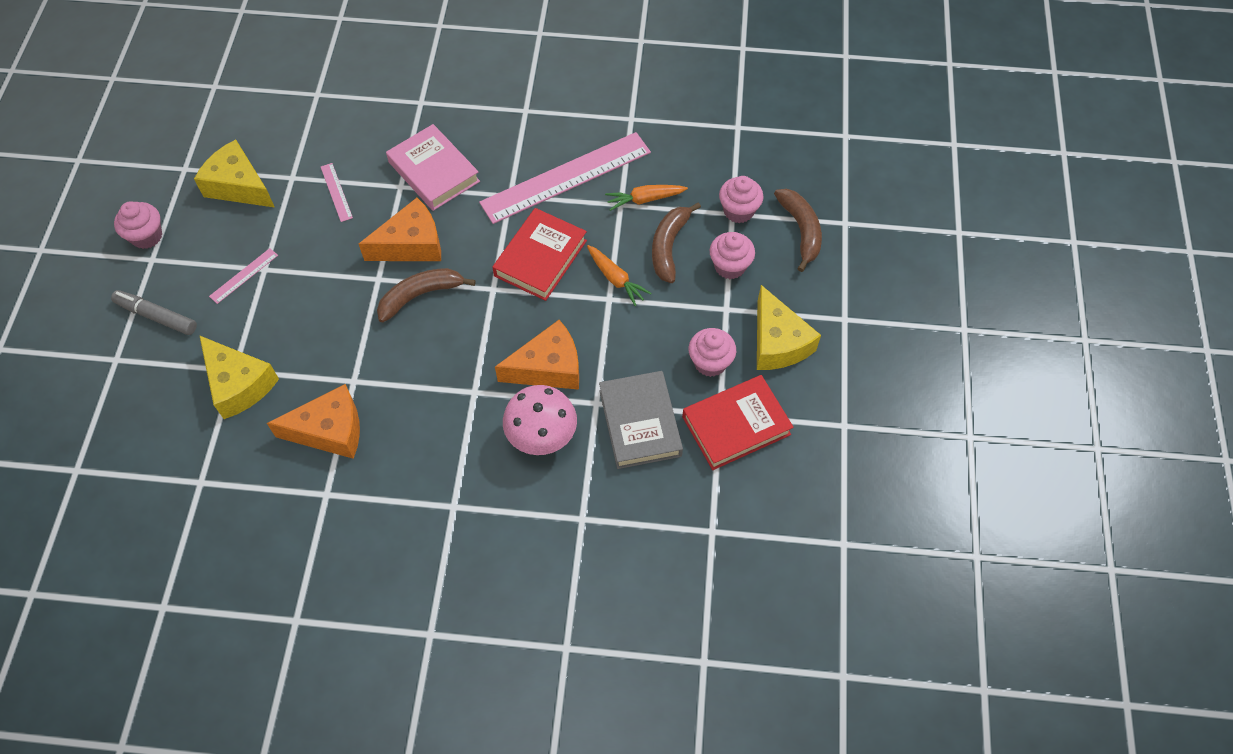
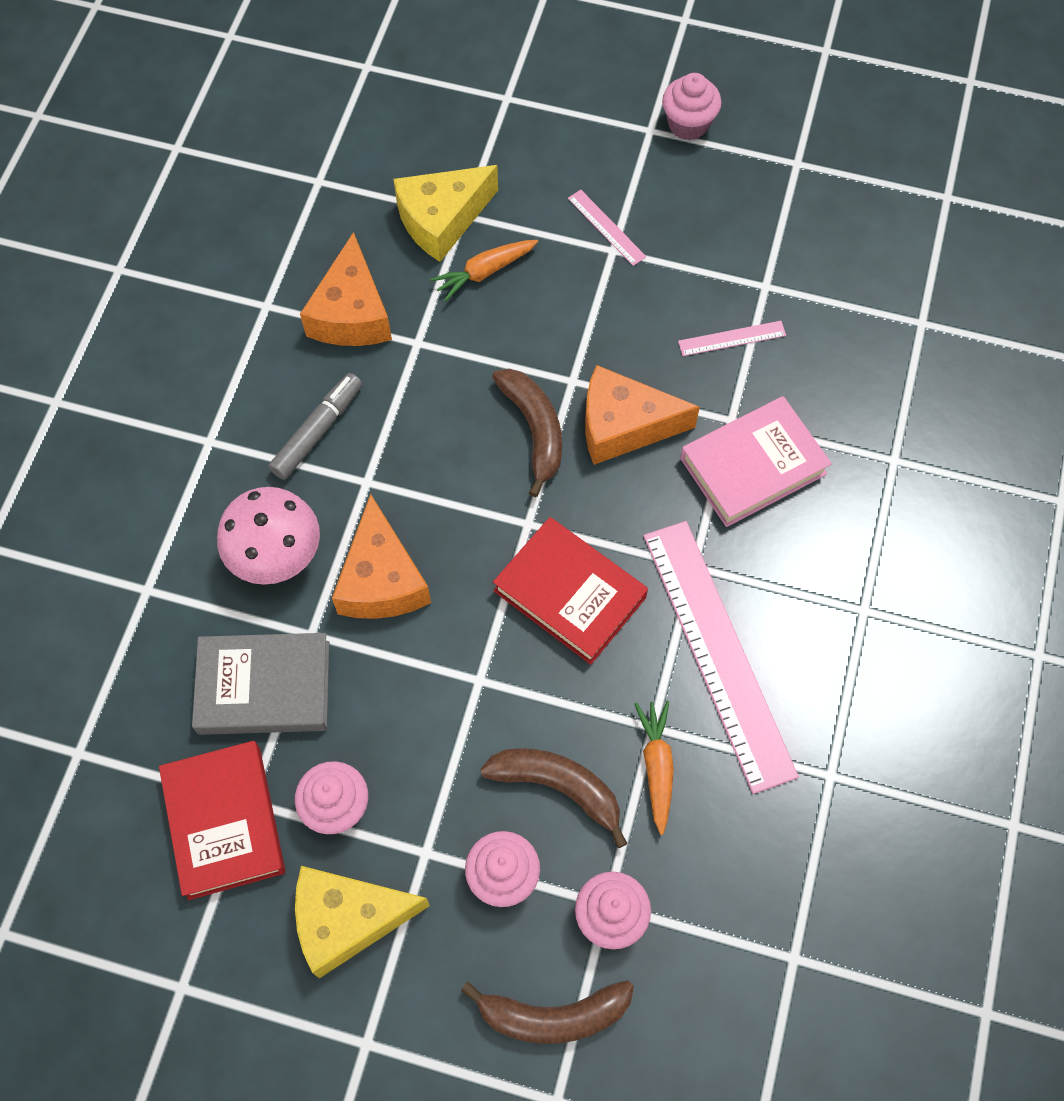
camera: 100 degrees right, 5 degrees up
(157, 316) = (561, 136): grey marker -> grey marker (318, 431)
(239, 186) = (758, 224): yellow cheese -> none
(411, 244) = (624, 426): orange cheese -> orange cheese turned 105 degrees clockwise
(615, 279) = (512, 695): orange carrot -> orange carrot (485, 272)

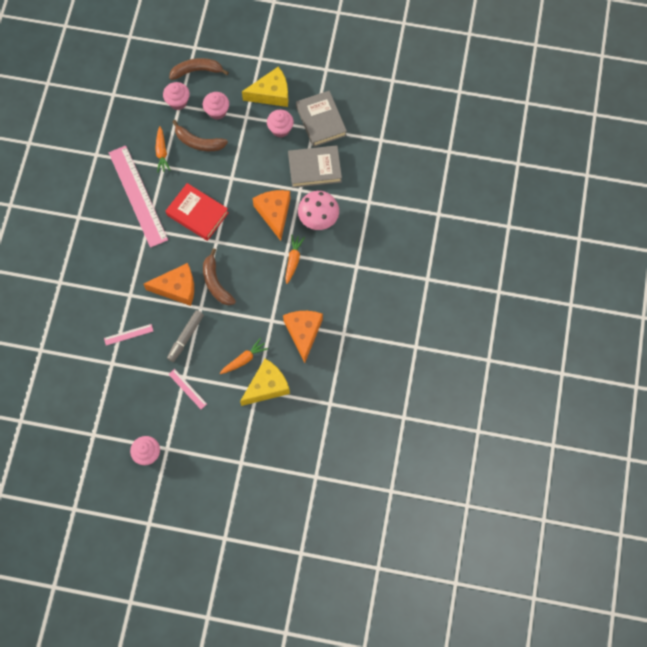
camera: 175 degrees right, 5 degrees up
(225, 822) = (321, 121): red book -> grey book
(318, 431) = (310, 275): grey marker -> grey marker (185, 337)
(351, 466) = (293, 260): none -> orange carrot
(753, 466) = (121, 274): pink book -> none

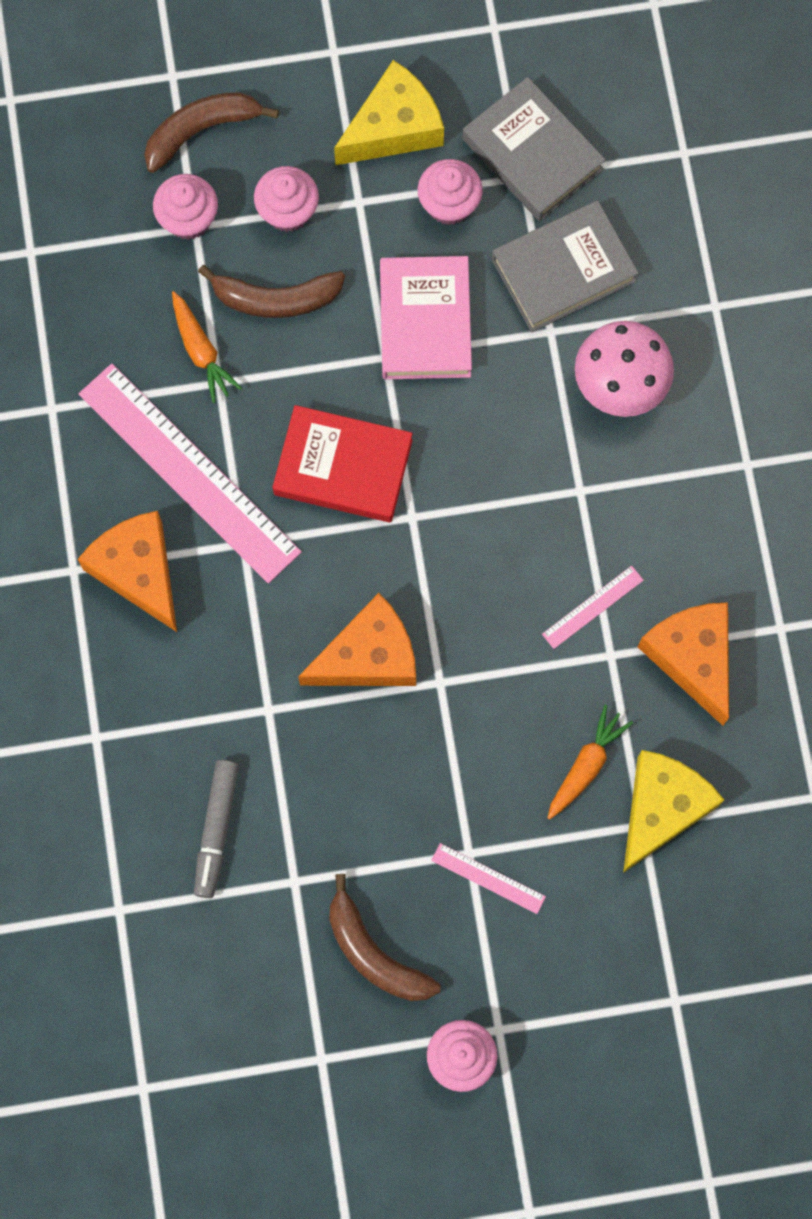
camera: 20 degrees left, 5 degrees up
(128, 334) = (304, 802): pink ruler -> pink ruler (592, 607)
(185, 337) = (435, 762): grey marker -> grey marker (216, 830)
(216, 283) = (451, 613): brown banana -> brown banana (374, 953)
(252, 170) = (425, 322): none -> pink book
(274, 213) = (516, 406): orange cheese -> orange cheese (138, 571)
(293, 260) = (602, 500): orange carrot -> none

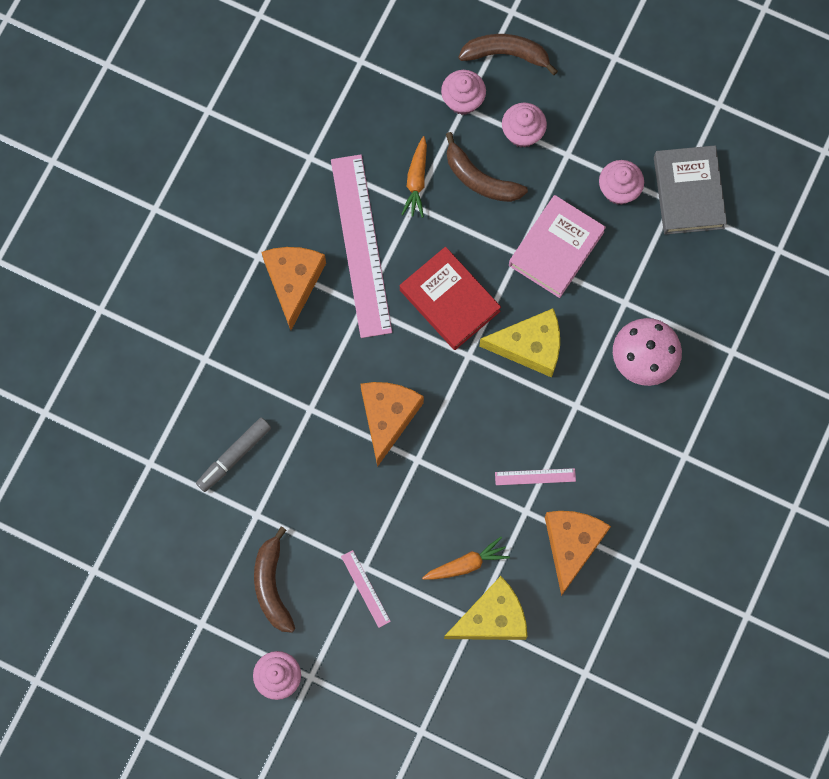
camera: 35 degrees right, 0 degrees up
(368, 656) = (387, 417): orange cheese -> orange cheese turned 90 degrees counterclockwise
(393, 127) = (618, 124): yellow cheese -> yellow cheese (530, 346)
(563, 270) = (658, 272): grey book -> none

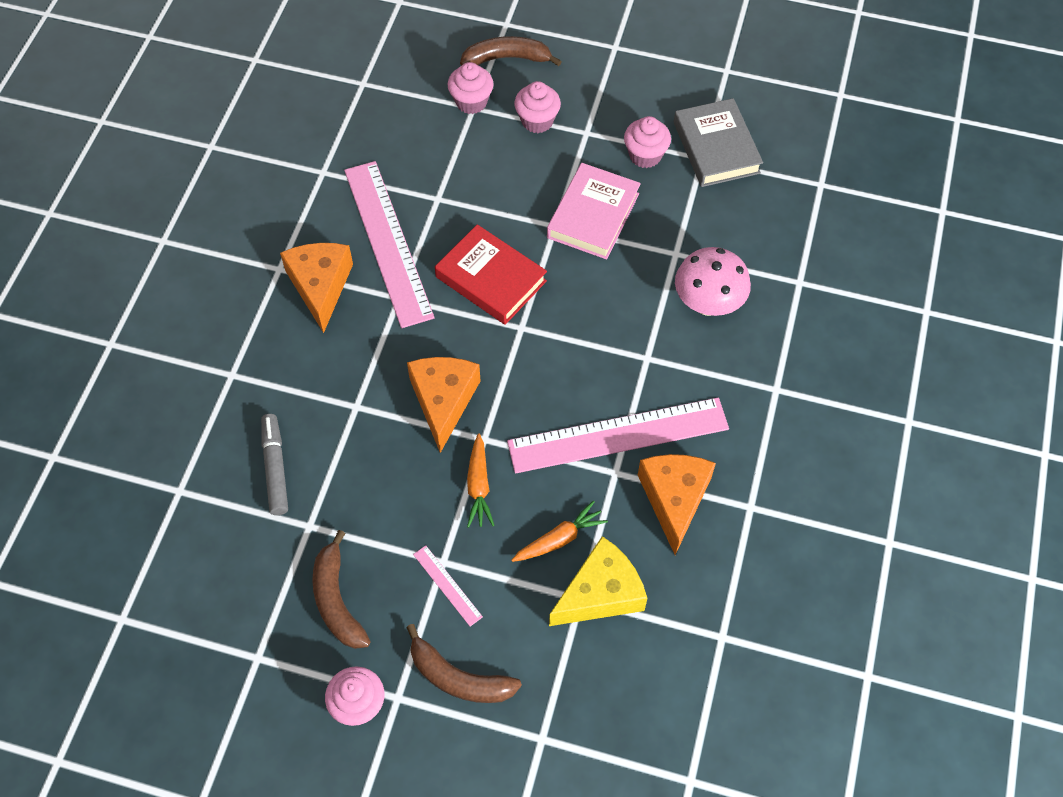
camera: 10 degrees left, 15 degrees down
(234, 456) = (275, 468): grey marker -> grey marker turned 135 degrees clockwise
(416, 181) = (436, 176): orange carrot -> orange carrot (479, 486)
(480, 179) = (502, 166): brown banana -> brown banana (458, 678)
(530, 346) = (585, 309): yellow cheese -> none
(535, 476) = (618, 435): pink ruler -> pink ruler, size x2.43

